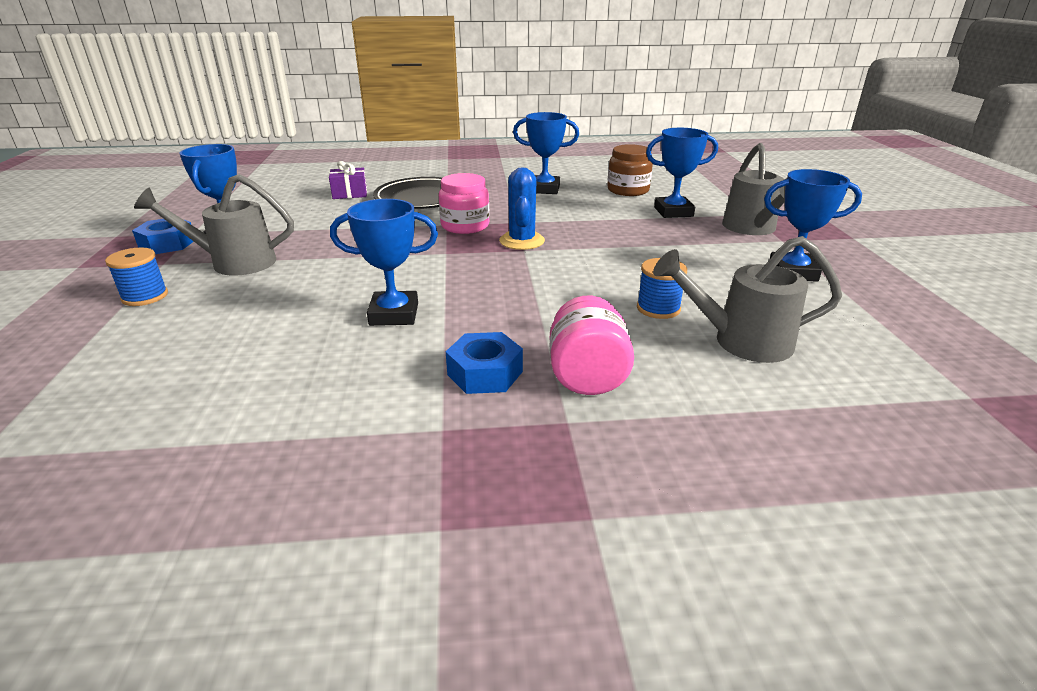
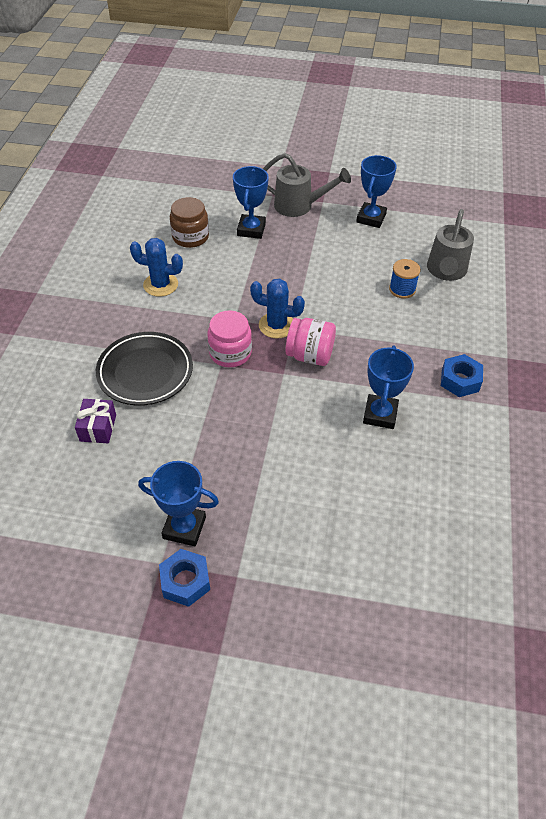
camera: 75 degrees left, 20 degrees up
(145, 296) = (308, 577): blue spool -> none
(234, 262) = (255, 518): grey watering can -> none
(544, 189) = (160, 285): blue trophy -> blue cactus
(587, 376) = (469, 340): pink jar -> pink jar (310, 355)

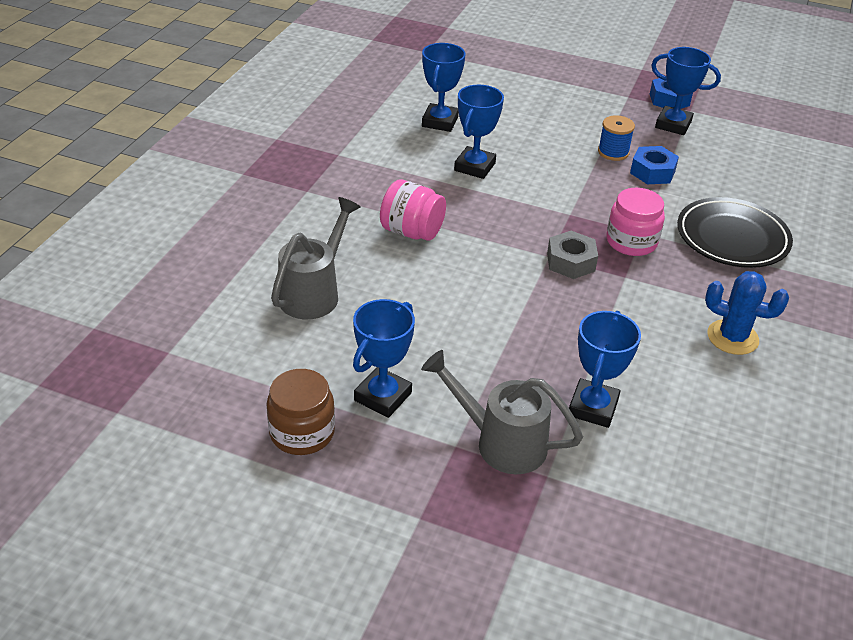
camera: 170 degrees left, 10 degrees down
(98, 428) = (771, 198): purple gift -> none
(190, 237) = (696, 410): brown jar -> brown jar (302, 432)
(276, 325) = (570, 262): blue cactus -> grey nut
(310, 355) = (535, 225): pink jar -> pink jar (412, 232)
(402, 289) = (389, 279): blue spool -> blue spool (613, 152)
(437, 475) = (440, 122): none -> blue trophy
(460, 380) = (374, 180): blue nut -> blue nut (652, 172)

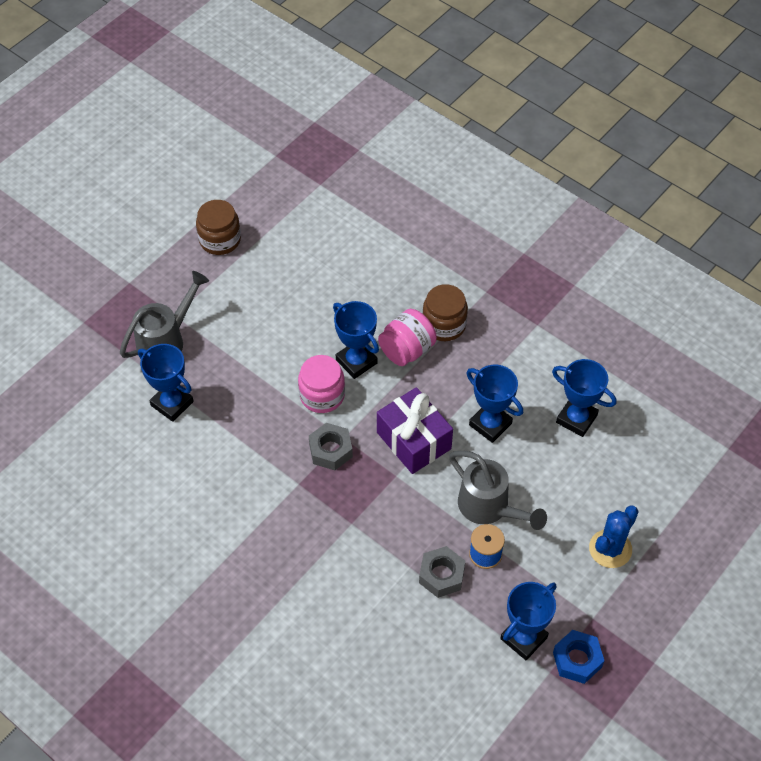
camera: 110 degrees right, 15 degrees up
(314, 293) = (352, 271): grey watering can -> grey watering can (489, 507)
(365, 212) = (444, 325): none -> brown jar
(383, 396) = (233, 287): blue trophy -> blue trophy (356, 361)
(522, 209) = (414, 440): none -> purple gift
(631, 242) = (341, 508): pink jar -> pink jar (322, 395)
(652, 172) = (441, 575): blue nut -> grey nut
(732, 238) = (319, 595): black plate -> none
(732, 337) = (200, 529): blue cactus -> blue cactus (610, 549)

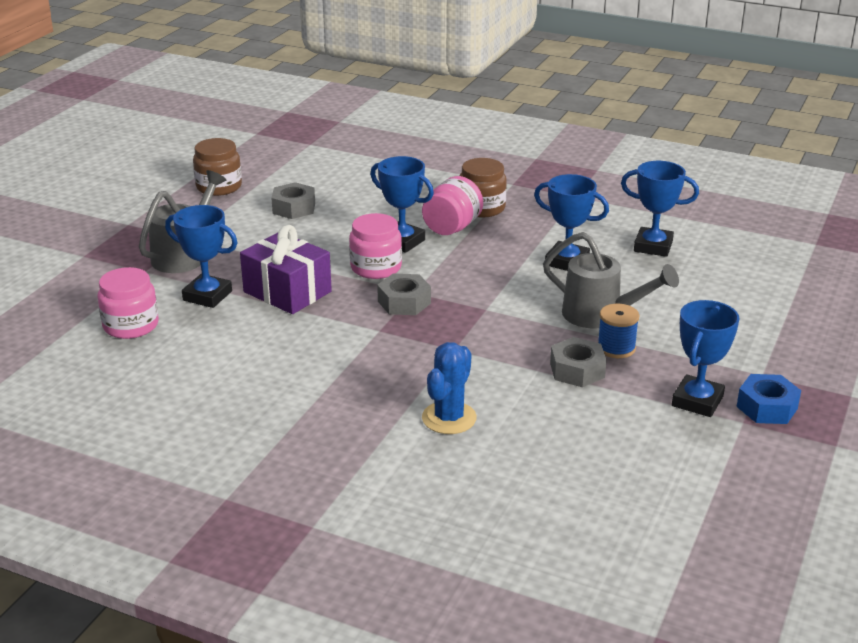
camera: 15 degrees left, 25 degrees down
(102, 430) = (131, 325): none -> pink jar
(277, 288) = (294, 208): none -> grey nut
(414, 440) = (492, 283): purple gift -> purple gift (287, 292)
(610, 549) = (746, 324): blue cactus -> blue cactus (449, 418)

